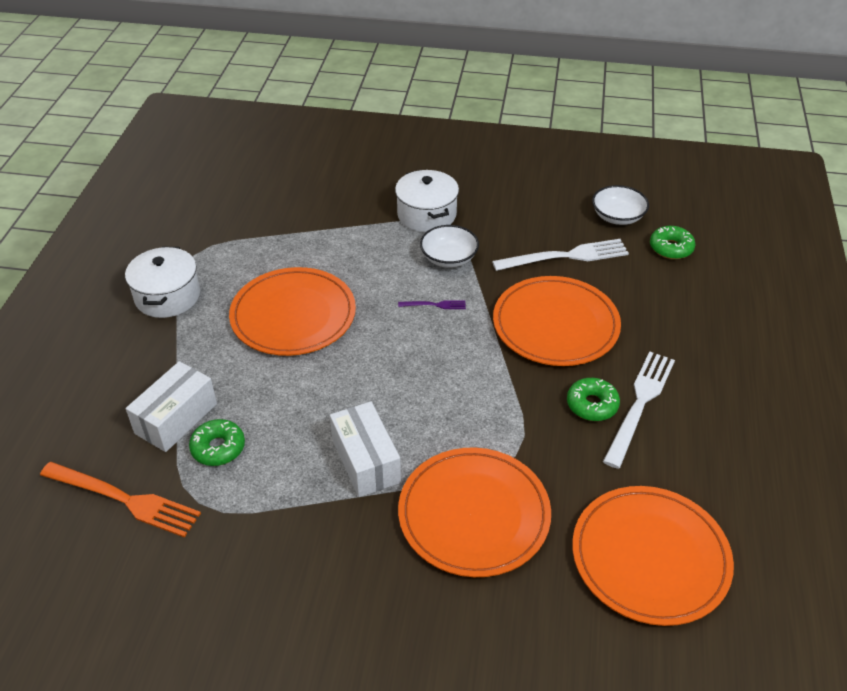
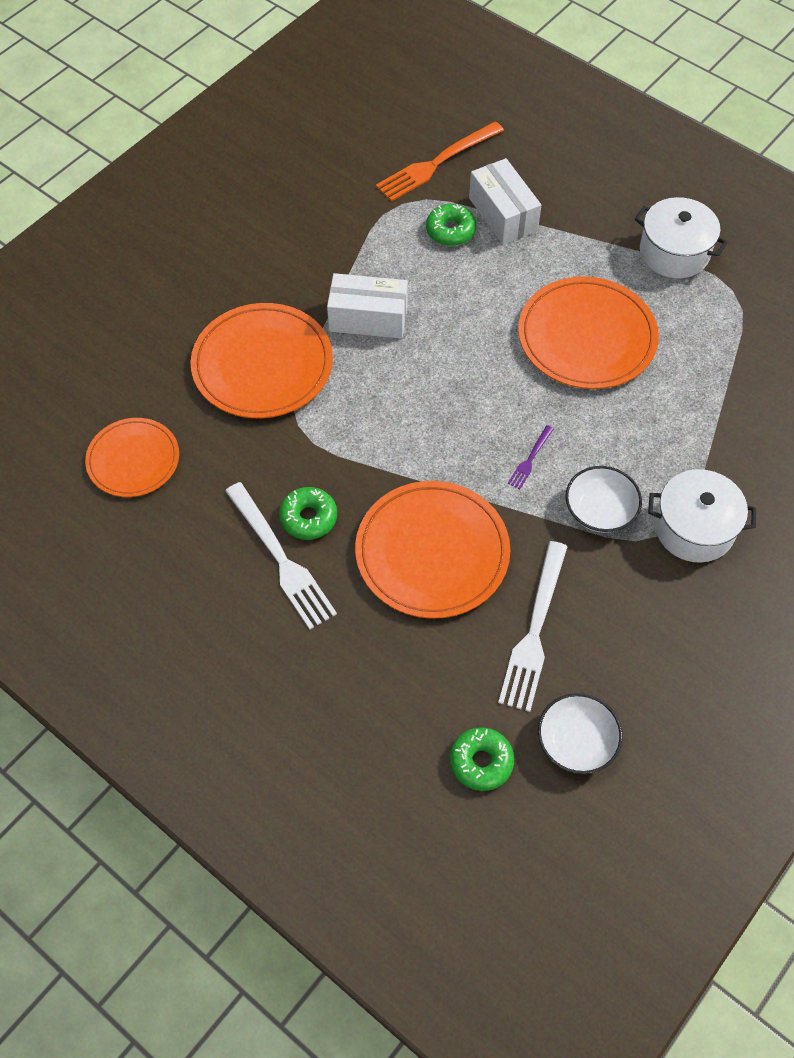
camera: 120 degrees right, 15 degrees up
(650, 557) = (133, 460): orange plate -> orange plate, size x0.63

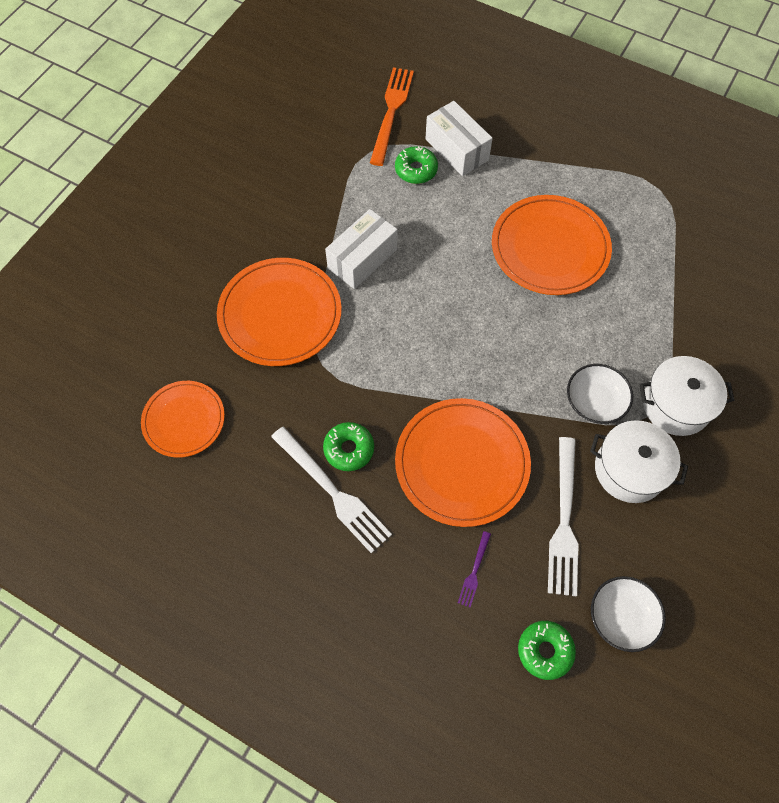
camera: 10 degrees left, 5 degrees up
(368, 318) = (362, 259): white box -> white box turned 45 degrees counterclockwise
(436, 163) = (391, 112): orange fork -> orange fork turned 150 degrees clockwise
(530, 459) = (526, 365): purple fork -> purple fork (474, 571)
(674, 252) = (605, 163): white pot -> white pot (629, 469)

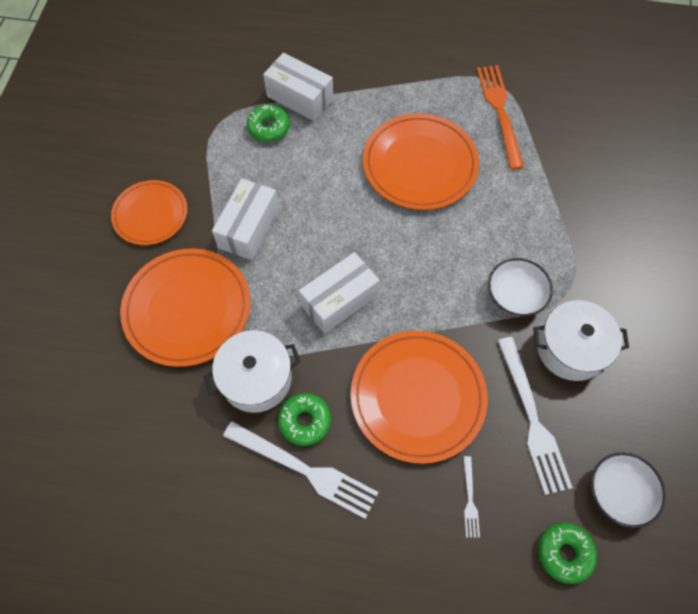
camera: 20 degrees left, 0 degrees up
(184, 420) = (127, 450): orange plate -> orange plate (150, 214)
(391, 112) = (225, 80): orange fork -> orange fork (499, 111)
(422, 351) = (339, 300): none -> white box
(474, 571) = (470, 500): purple fork -> white fork
(676, 405) = (587, 274): white pot -> white pot (256, 379)

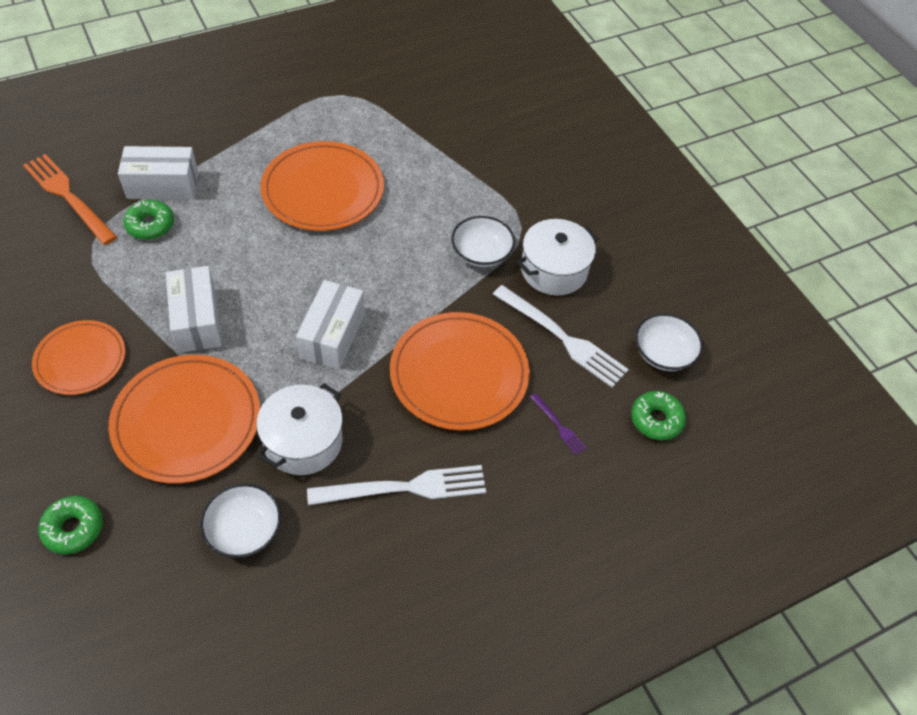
camera: 40 degrees left, 10 degrees down
(167, 424) = (244, 530): none -> white bowl
(305, 421) = (375, 449): green donut -> green donut (73, 528)
(470, 500) = (558, 426): white fork -> purple fork
(499, 111) = (363, 116): orange fork -> orange fork (68, 196)

